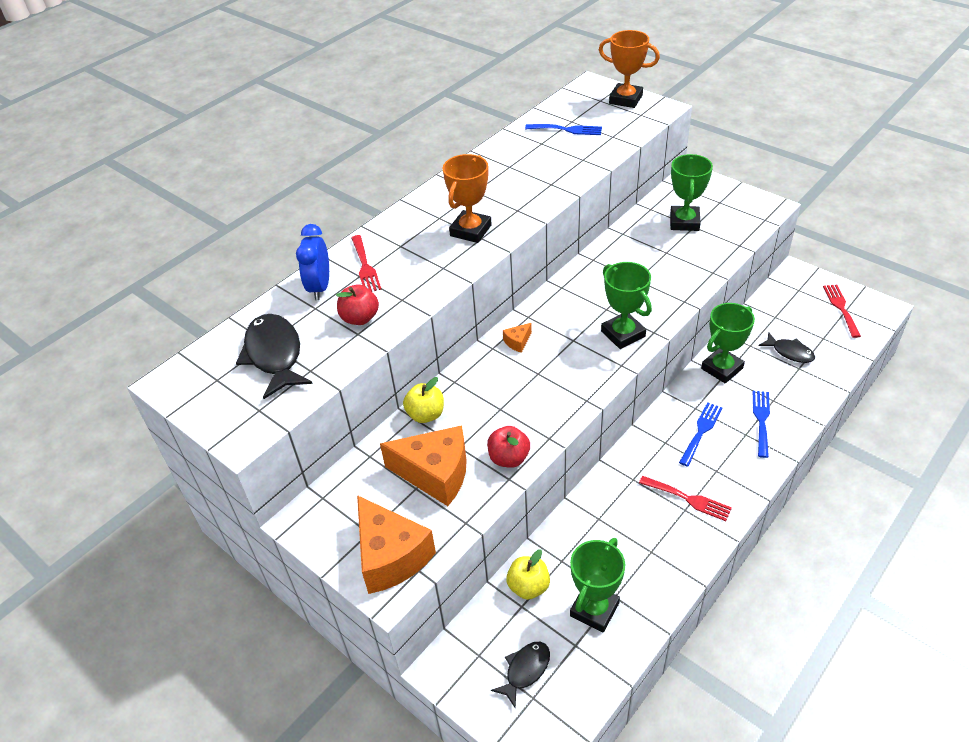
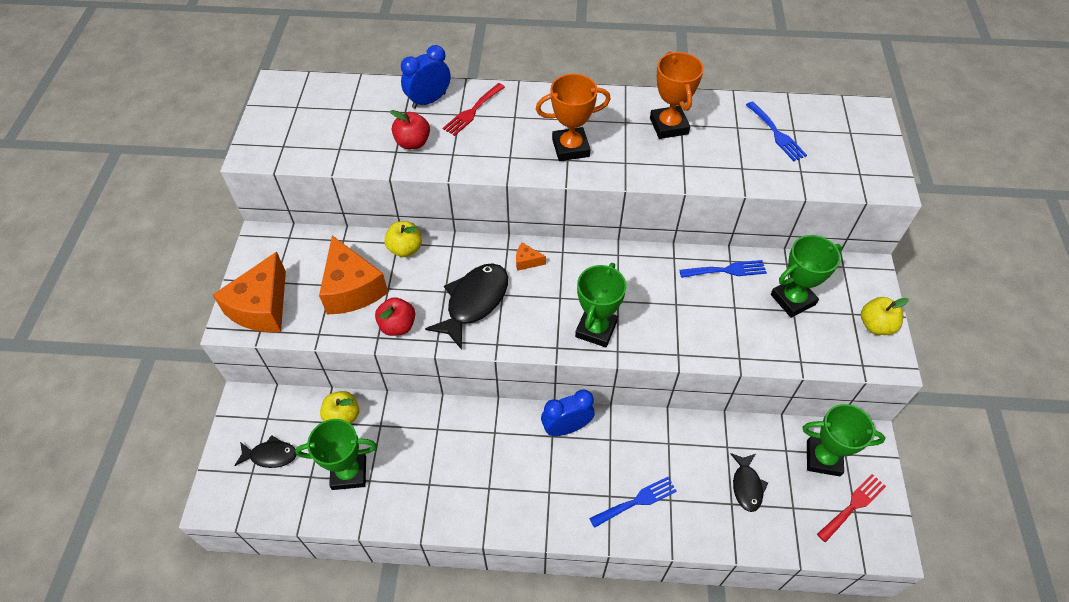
camera: 50 degrees right, 10 degrees up
(274, 355) = (340, 121): black fish -> black fish (474, 302)
(625, 99) = (873, 150): orange trophy -> orange trophy (668, 126)
(664, 429) = (566, 427): none -> blue clock
(688, 499) = (502, 485): red fork -> none
(701, 431) = (586, 458): blue fork -> blue fork (727, 270)
(722, 368) = (676, 437): green trophy -> green trophy (823, 458)
(738, 197) = (875, 325): none -> yellow apple

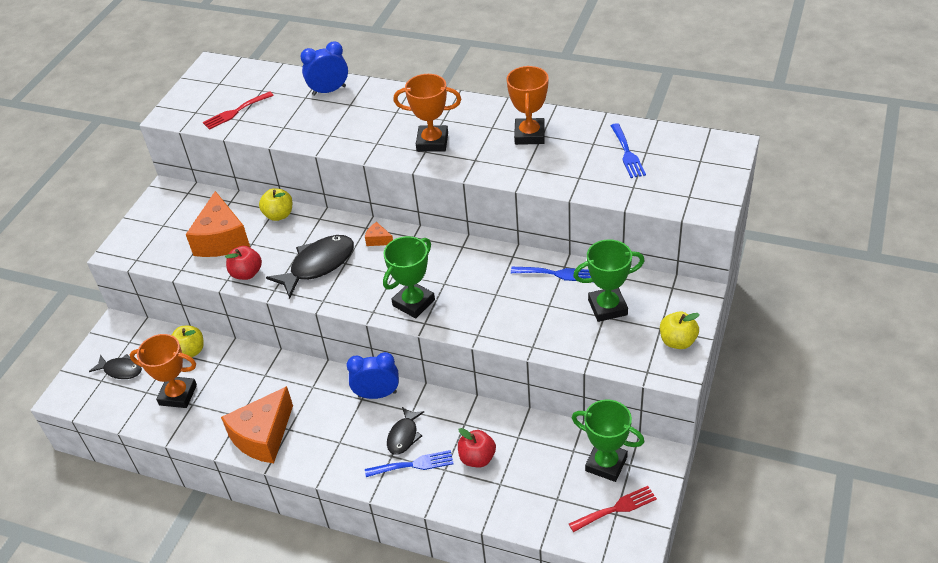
camera: 20 degrees right, 10 degrees down
(262, 307) = (144, 242): orange cheese -> orange cheese (263, 436)
(349, 473) = (178, 395): green trophy -> orange trophy
(413, 143) = (300, 122): red apple -> red apple (477, 458)
(472, 111) = (362, 103): red fork -> red fork (235, 112)
(746, 486) = (521, 472): black fish -> black fish (404, 436)

